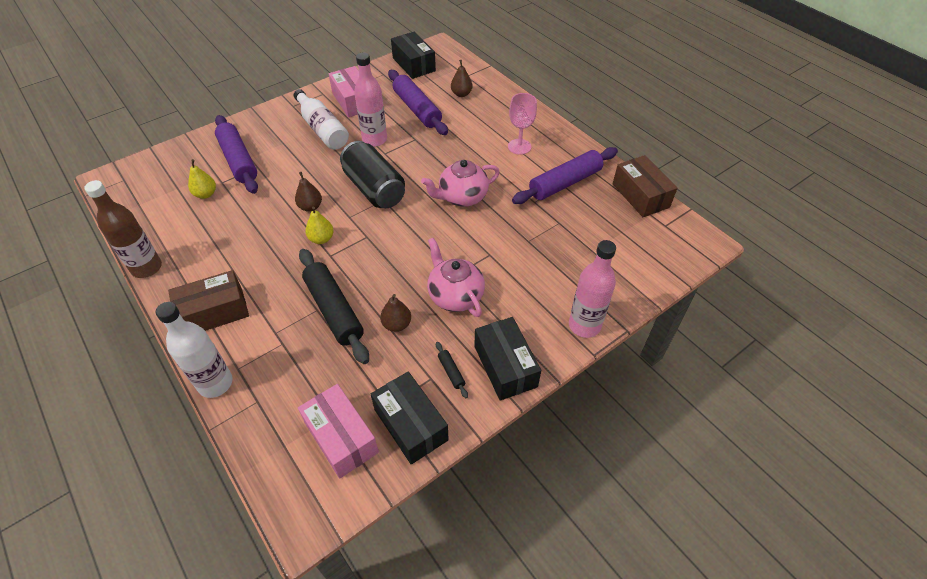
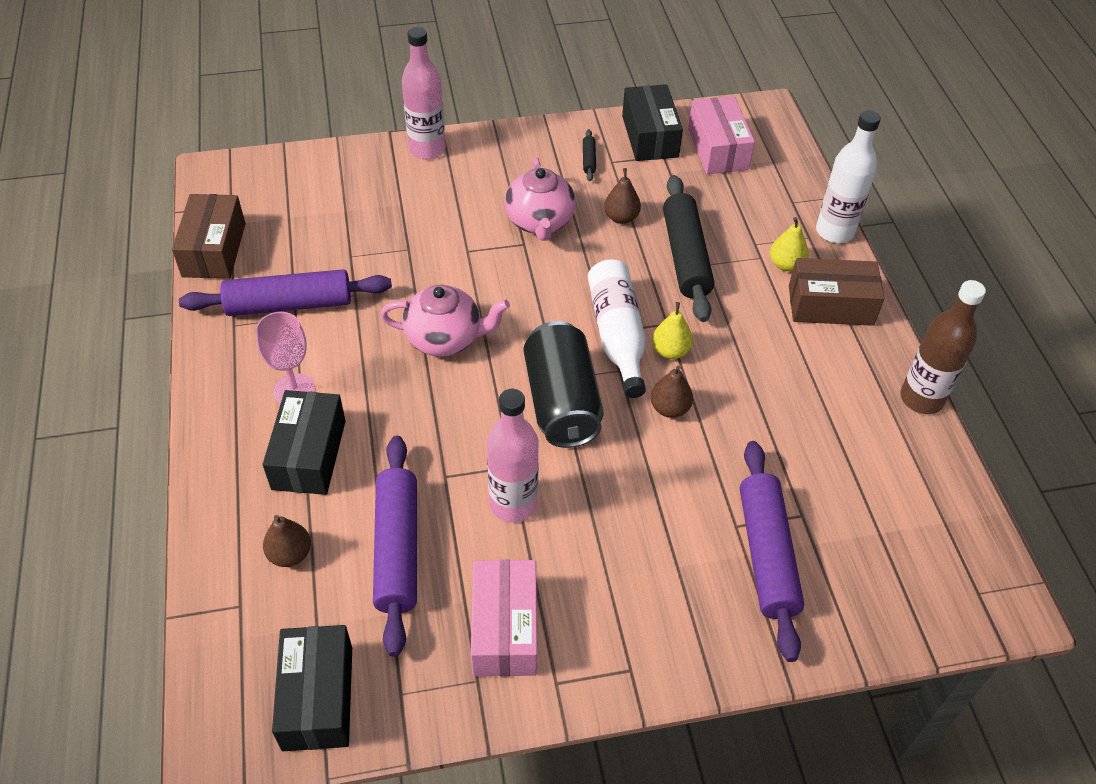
camera: 155 degrees left, 0 degrees up
(206, 194) = (831, 499): yellow pear -> yellow pear (786, 264)
(322, 129) = (594, 572): white bottle -> white bottle (617, 335)
(505, 366) = (533, 146): black box -> black box (309, 454)

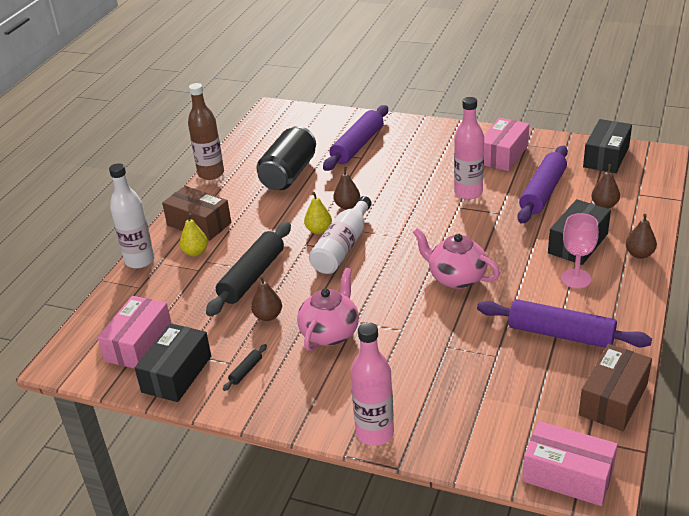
camera: 145 degrees left, 15 degrees down
(217, 464) = (639, 254): none -> brown pear
(241, 170) = (568, 475): none -> pink box
(562, 402) = (406, 225): black can -> black can (288, 174)

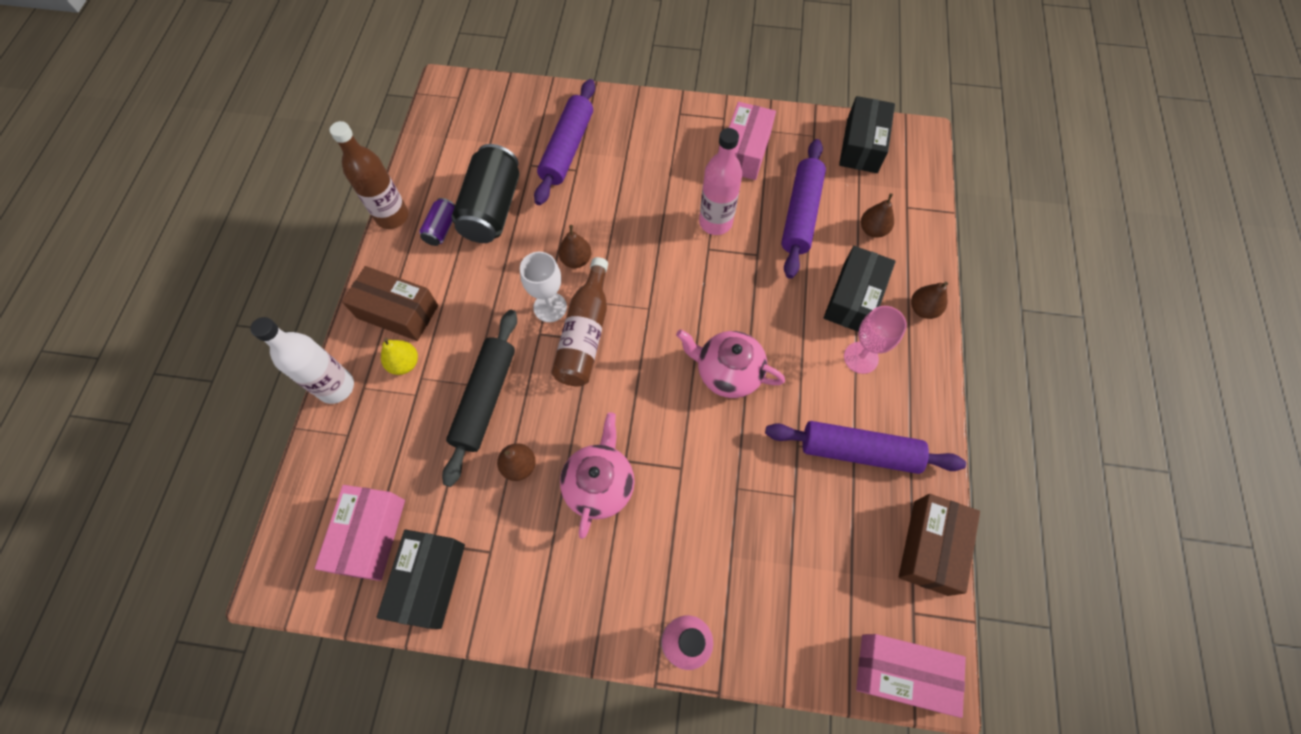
camera: 15 degrees left, 30 degrees up
(246, 182) = (441, 229): none -> purple can
(246, 371) = (512, 563): black rolling pin -> none
(318, 230) = (550, 307): yellow pear -> white goblet
(343, 247) = (585, 334): white bottle -> brown bottle

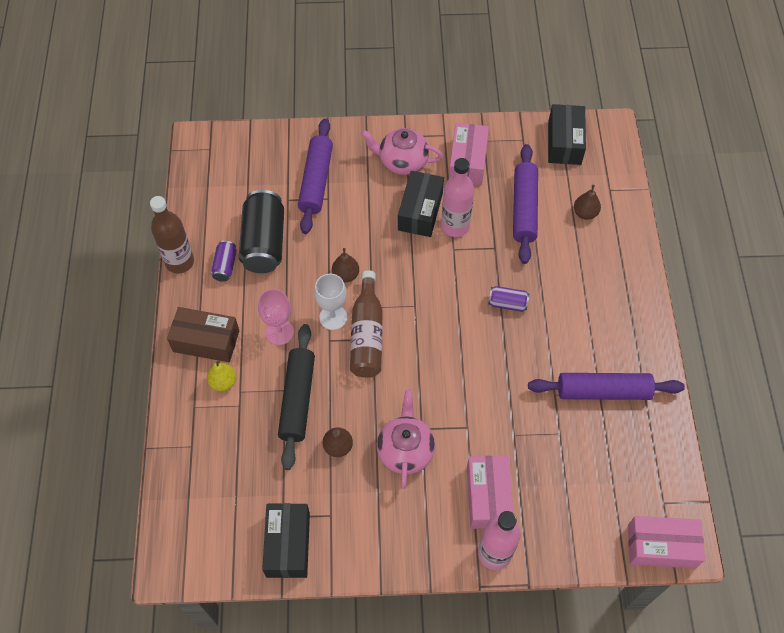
camera: 10 degrees left, 5 degrees down
(336, 387) = (171, 410): white bottle -> none
(370, 535) = (232, 519): pink box -> pink box (488, 497)
(727, 372) = (489, 347): pink teapot -> pink teapot (402, 162)
(760, 323) = (507, 303): none -> purple can
(853, 298) = (579, 271): black box -> black box (420, 211)
(861, 357) = (592, 318): pink goblet -> pink goblet (279, 332)
(923, 309) = (635, 272): brown pear -> none
(930, 547) = (669, 453): brown box -> none

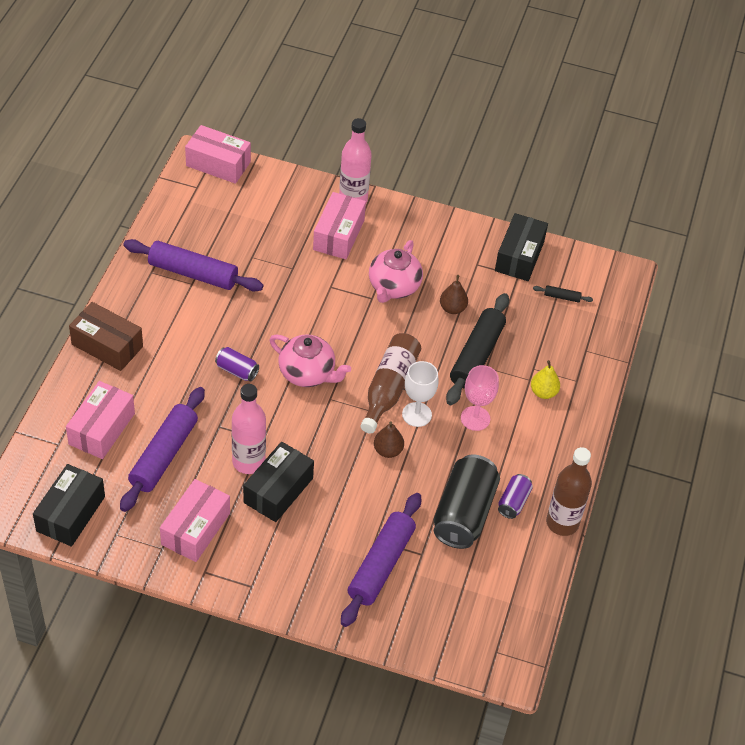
camera: 165 degrees left, 10 degrees down
(206, 341) = (551, 434): brown box -> brown box (107, 345)
(229, 505) = (562, 297): none -> black rolling pin
(402, 162) = (271, 555): pink teapot -> pink teapot (307, 373)
(585, 213) = (102, 429): brown pear -> pink box

